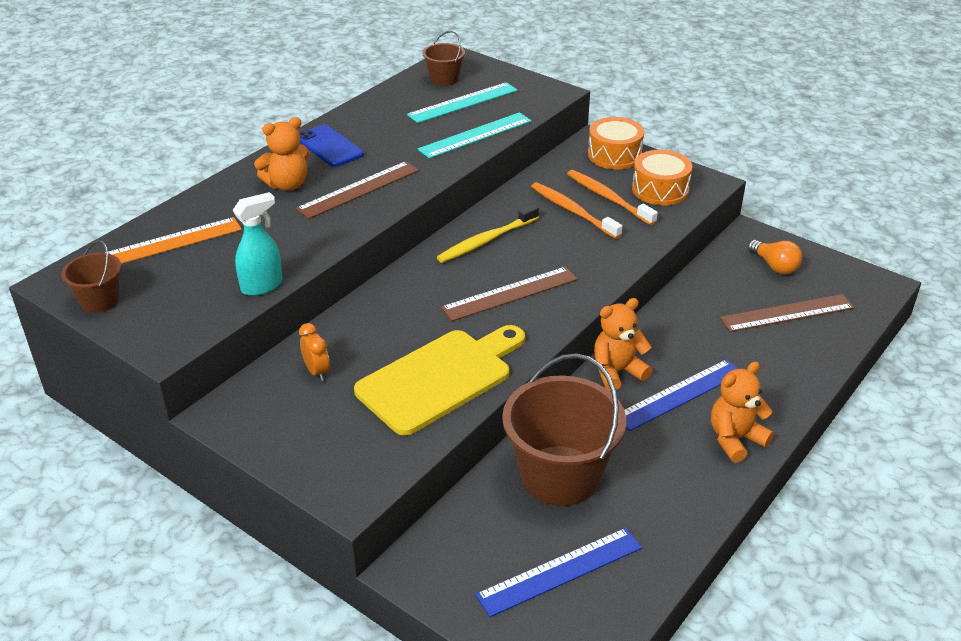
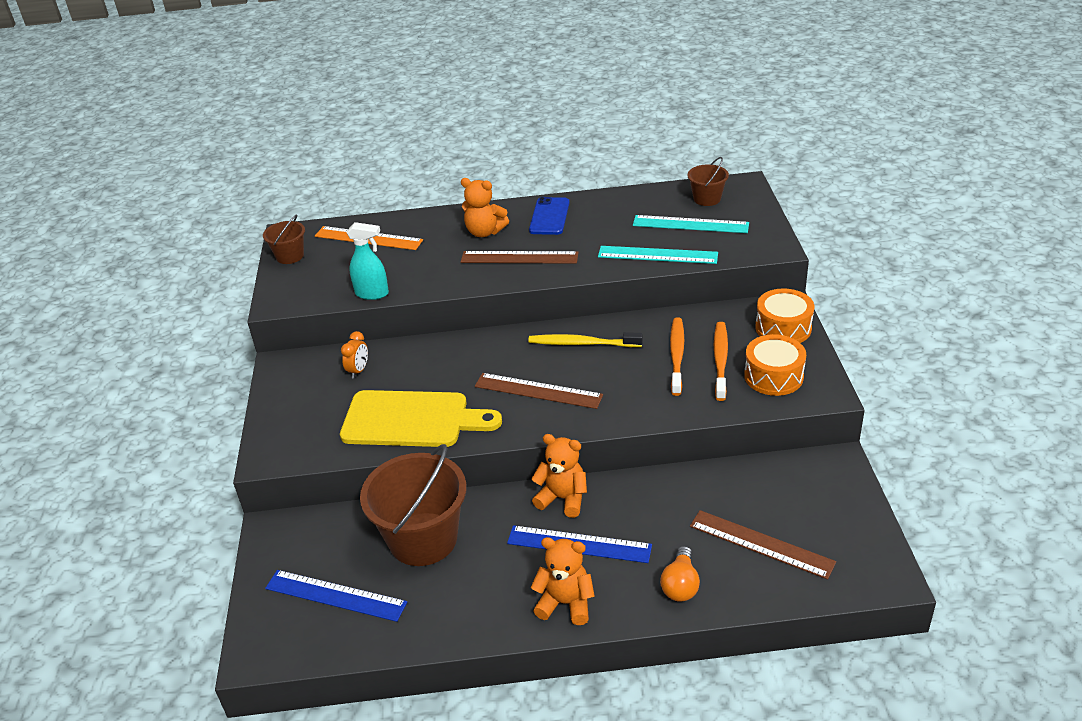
camera: 50 degrees right, 0 degrees up
(774, 266) = (815, 501): orange light bulb -> orange light bulb (680, 585)

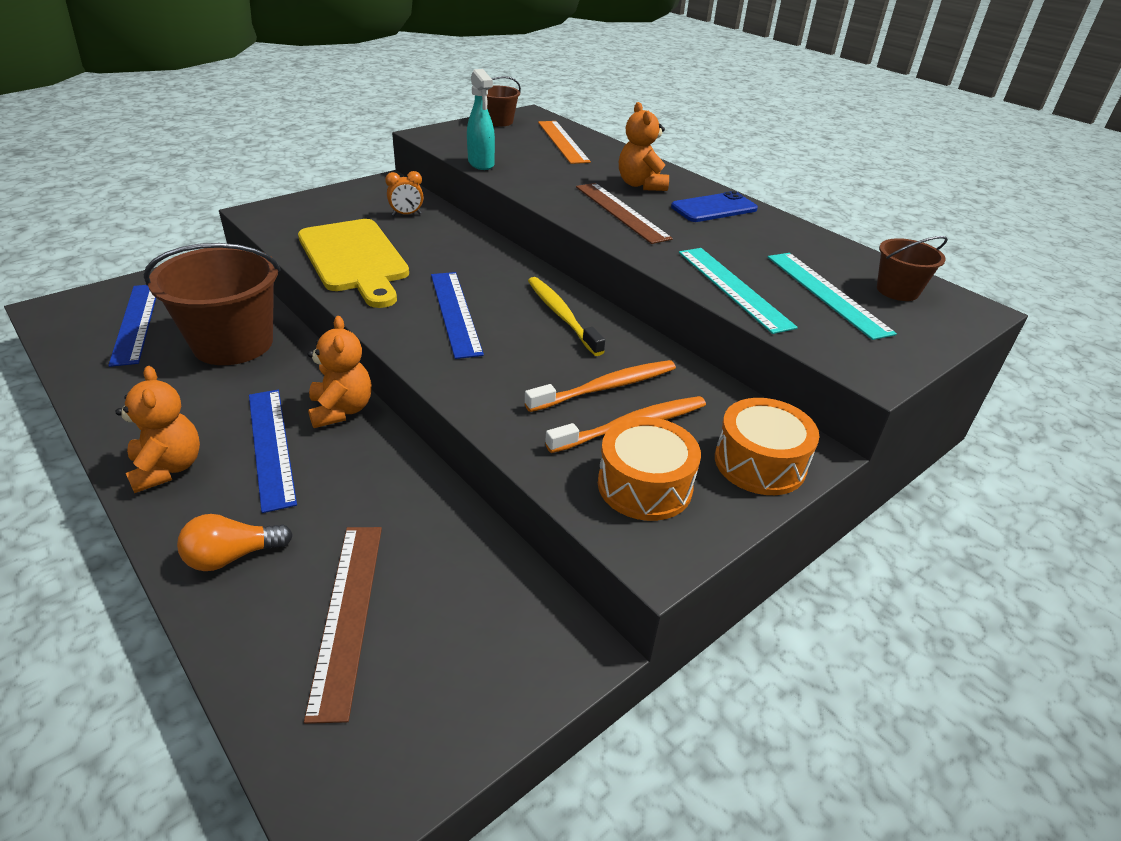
camera: 50 degrees right, 0 degrees up
(538, 391) = (455, 312): brown ruler -> blue ruler

